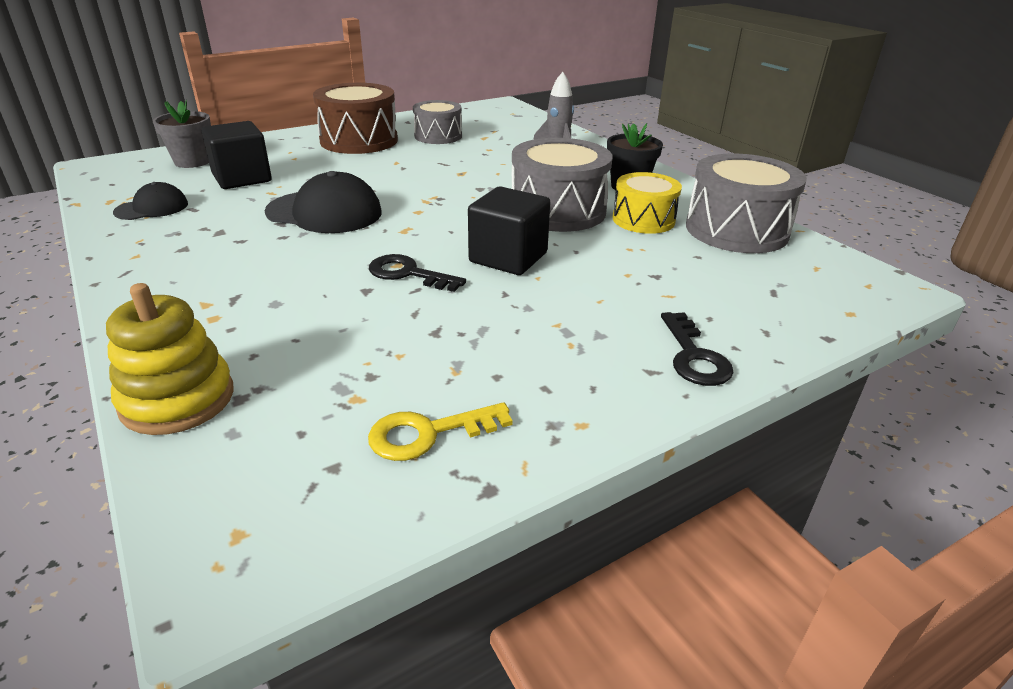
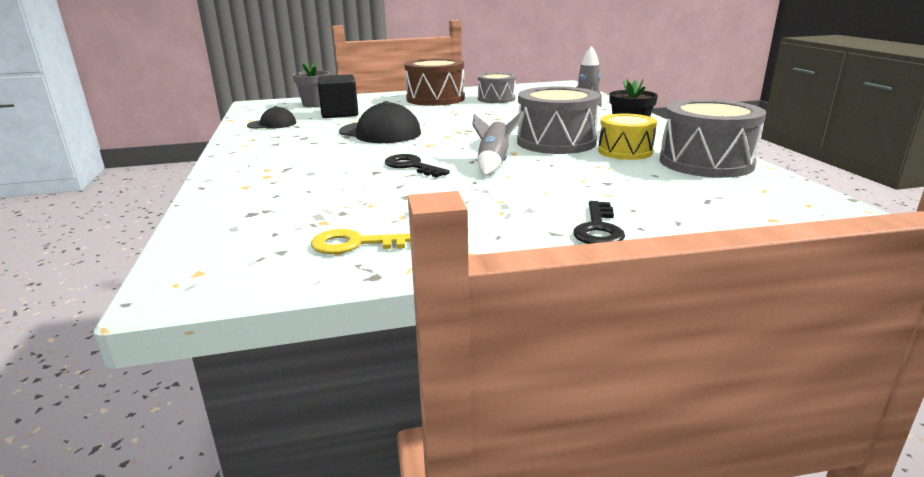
camera: 20 degrees right, 10 degrees down
(177, 399) = (214, 210): yellow stacking toy -> none
(508, 257) = (493, 164): black cube -> grey rocket

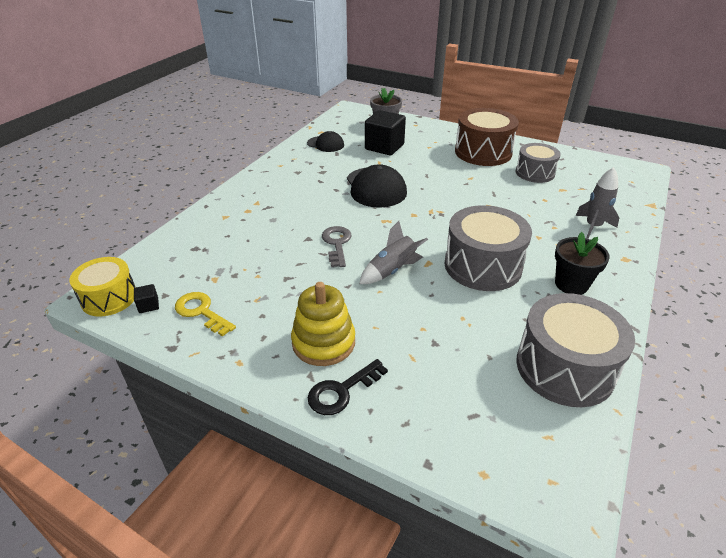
camera: 40 degrees right, 15 degrees up
(275, 264) = (148, 305): none -> black cube
(411, 166) = (337, 244): black key -> grey key
(524, 214) = (323, 342): none -> yellow stacking toy
(625, 151) = (519, 310): yellow drum -> yellow drum (109, 298)

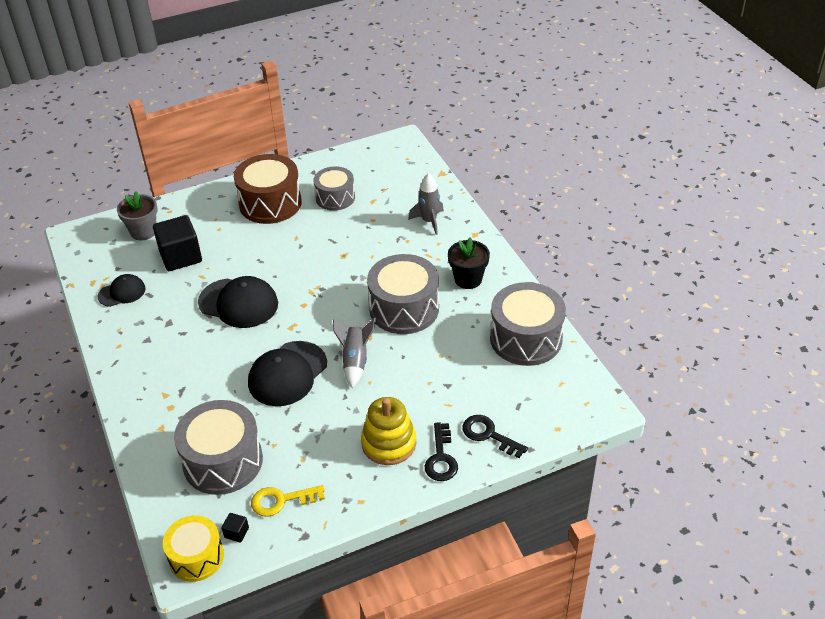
camera: 50 degrees left, 5 degrees up
(217, 260) = (223, 461): none -> grey drum
(337, 244) = (287, 374): grey key -> black cap
(408, 413) = (488, 435): none -> black key

